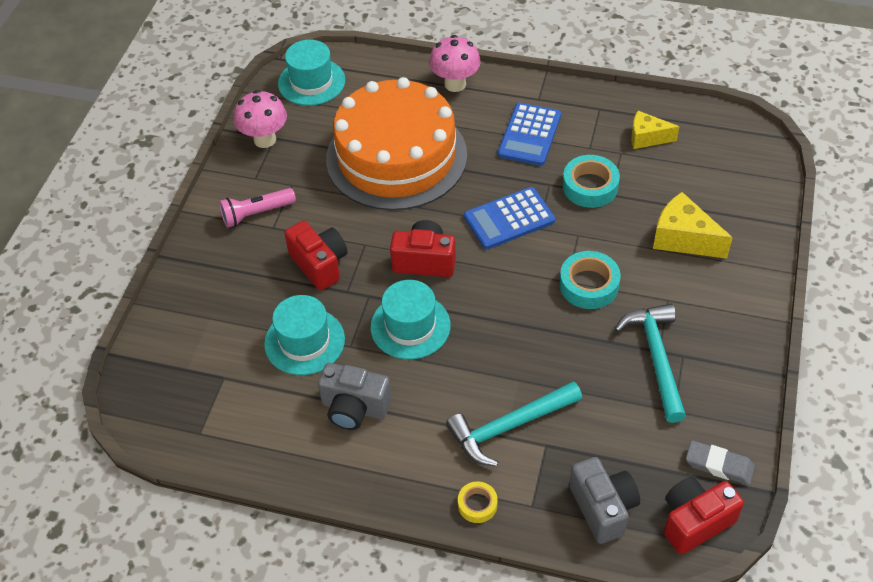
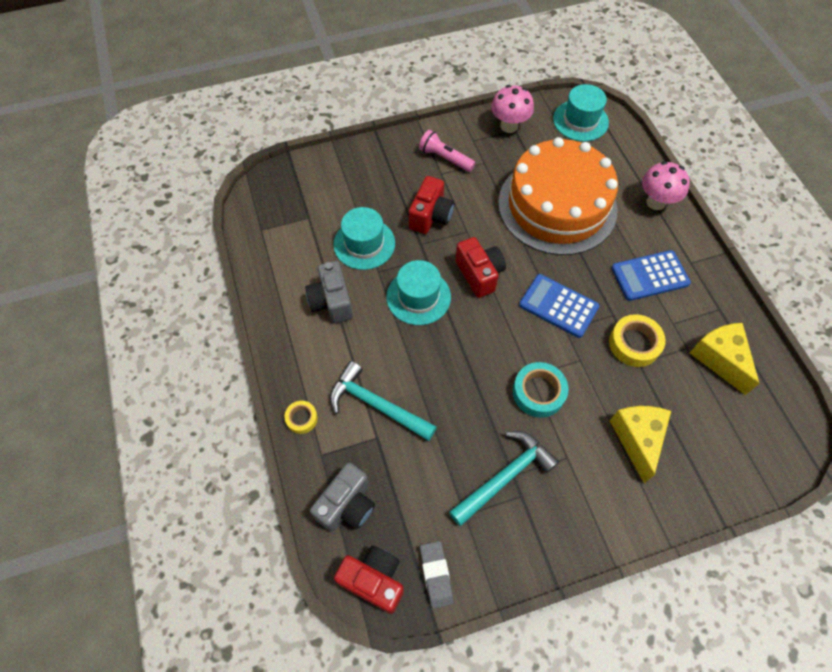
camera: 55 degrees right, 10 degrees up
(590, 186) = (634, 344): turquoise tape -> yellow tape
(647, 138) = (720, 359): yellow cheese -> yellow cheese, size x1.50

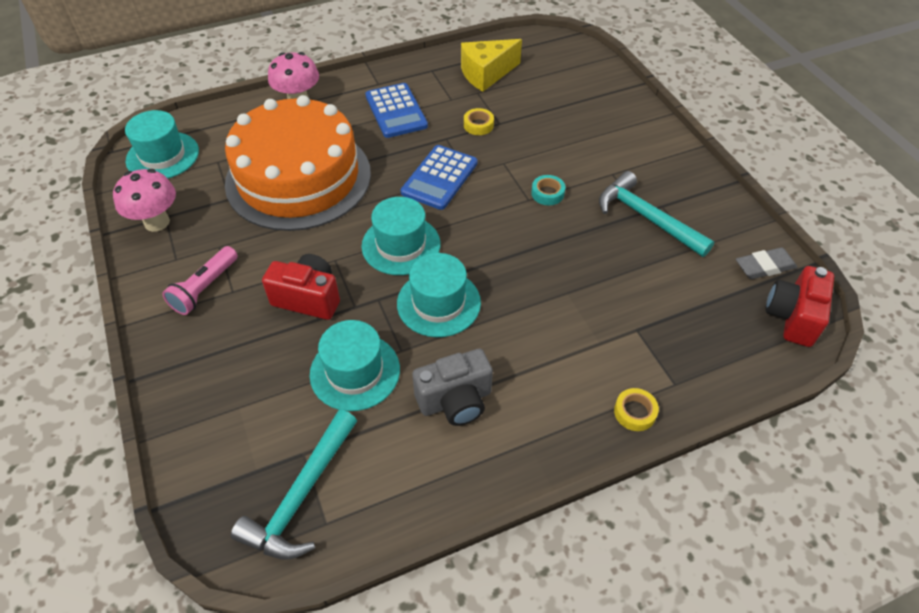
camera: 95 degrees left, 10 degrees down
(347, 505) = (725, 349): grey camera -> none
(376, 405) = (596, 333): turquoise hammer -> turquoise hammer (301, 496)
(479, 274) = (401, 245): red camera -> turquoise hat
(538, 392) = (547, 193): turquoise tape -> turquoise tape, size x0.59
(634, 344) = (478, 125): yellow tape -> yellow tape, size x0.59
(637, 439) = (580, 127): yellow cheese -> none

